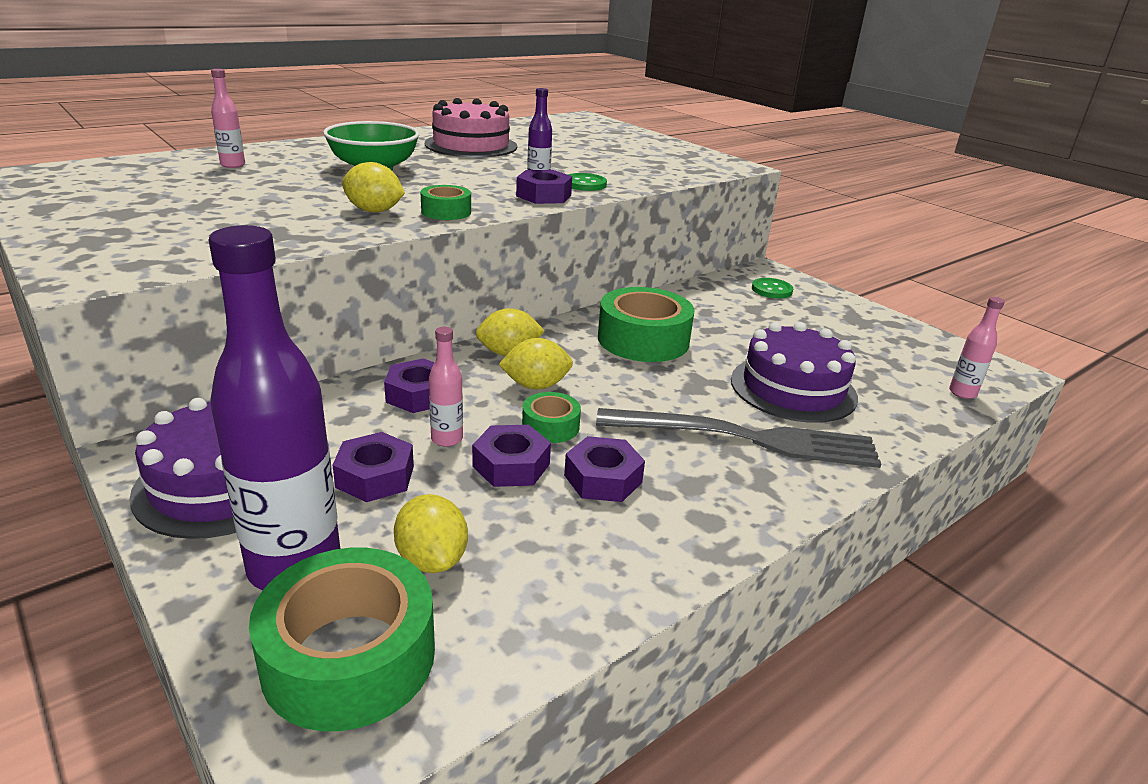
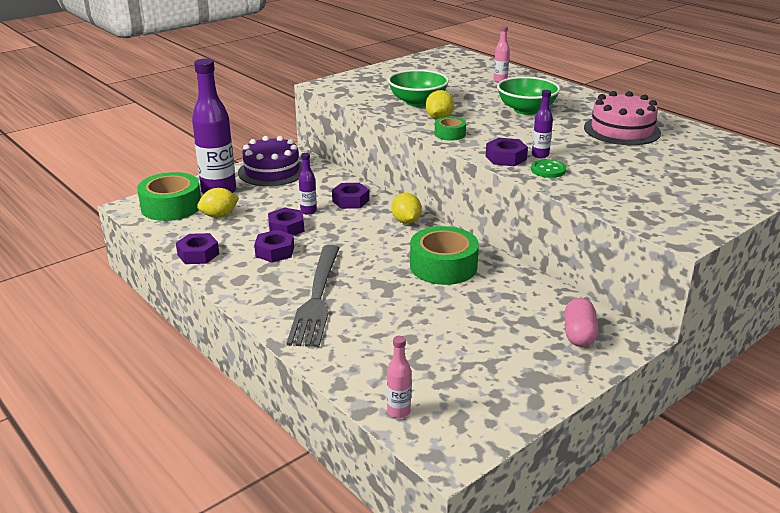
camera: 90 degrees right, 0 degrees up
(284, 216) = (418, 102): none -> green bowl
(375, 476) = (277, 199): purple nut -> purple nut (198, 254)
(447, 439) = (308, 211): pink bottle -> purple bottle
(536, 385) = (368, 231): yellow lemon -> none
(550, 426) = (323, 237): green tape -> none
(771, 290) = (578, 334): green button -> pink capsule
(793, 388) = (386, 323): purple cake -> none

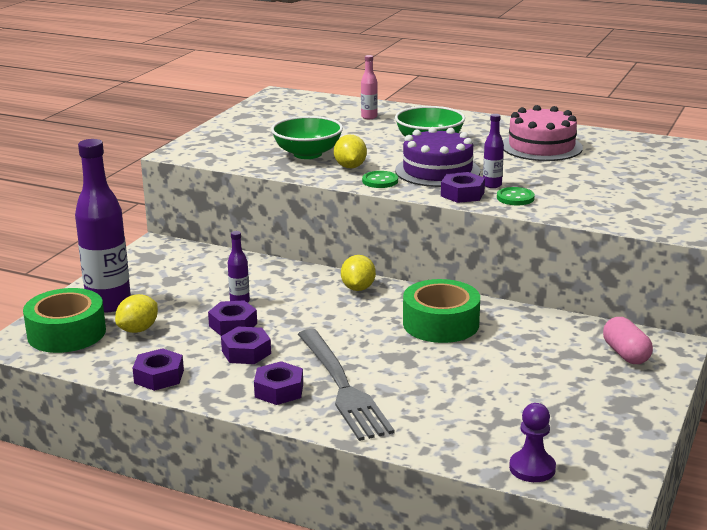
camera: 25 degrees left, 5 degrees down
(272, 171) = (150, 268): purple cake -> purple cake (437, 171)
(350, 201) = (276, 280): purple nut -> purple nut (279, 390)
(398, 411) = (532, 468): pink bottle -> purple pawn
(406, 221) = (358, 288): yellow lemon -> yellow lemon turned 45 degrees clockwise
(450, 134) = (380, 181): green tape -> green button

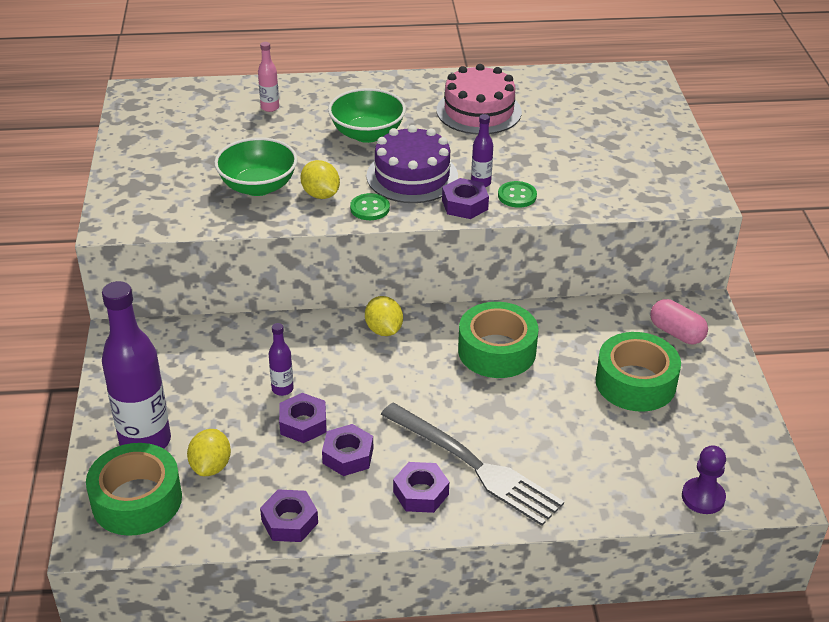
camera: 30 degrees left, 15 degrees up
(548, 375) = (635, 383): none -> green tape

